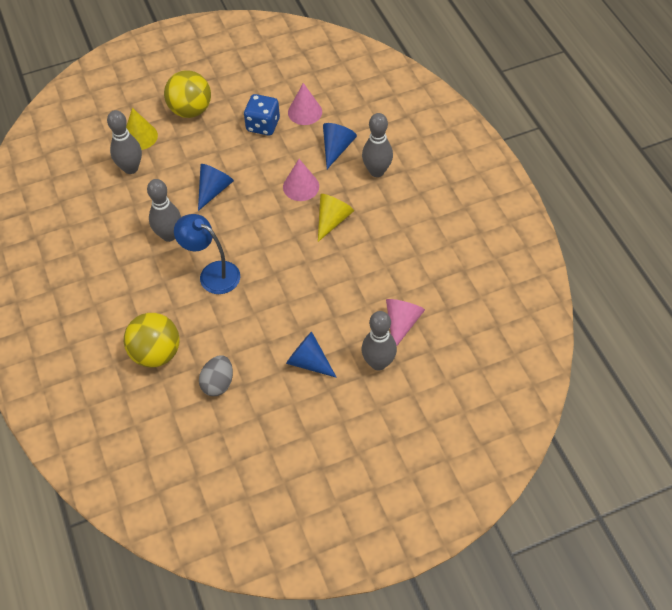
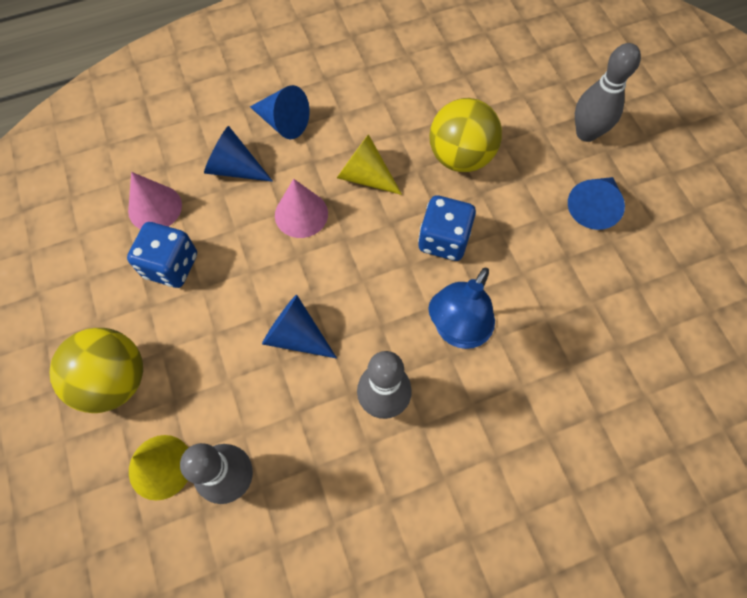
camera: 90 degrees left, 10 degrees up
(156, 353) = (603, 406): yellow ball -> yellow ball (460, 157)
(218, 383) = (641, 317): grey egg -> none
(281, 266) = (443, 240): none -> blue dice
(377, 171) = (283, 122): grey bowling pin -> blue cone
(401, 323) = (527, 107): pink cone -> none

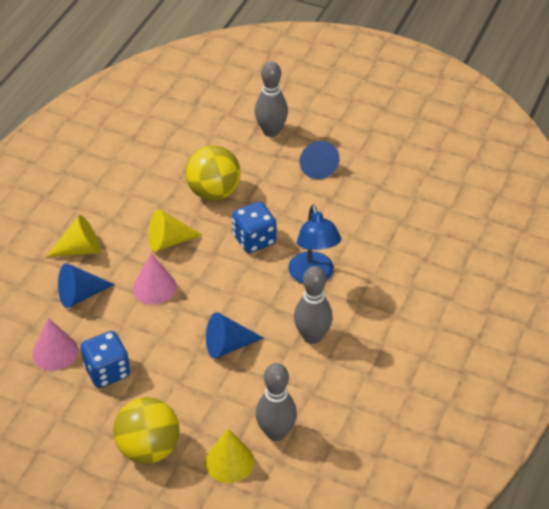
camera: 45 degrees left, 20 degrees down
(283, 122) = (80, 249): blue cone -> yellow cone

